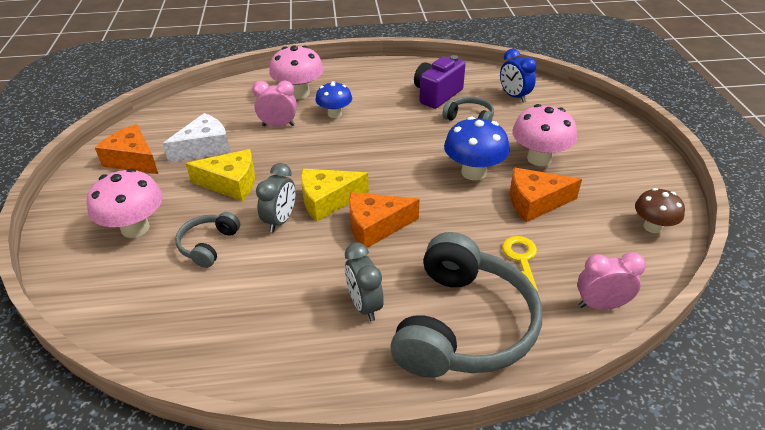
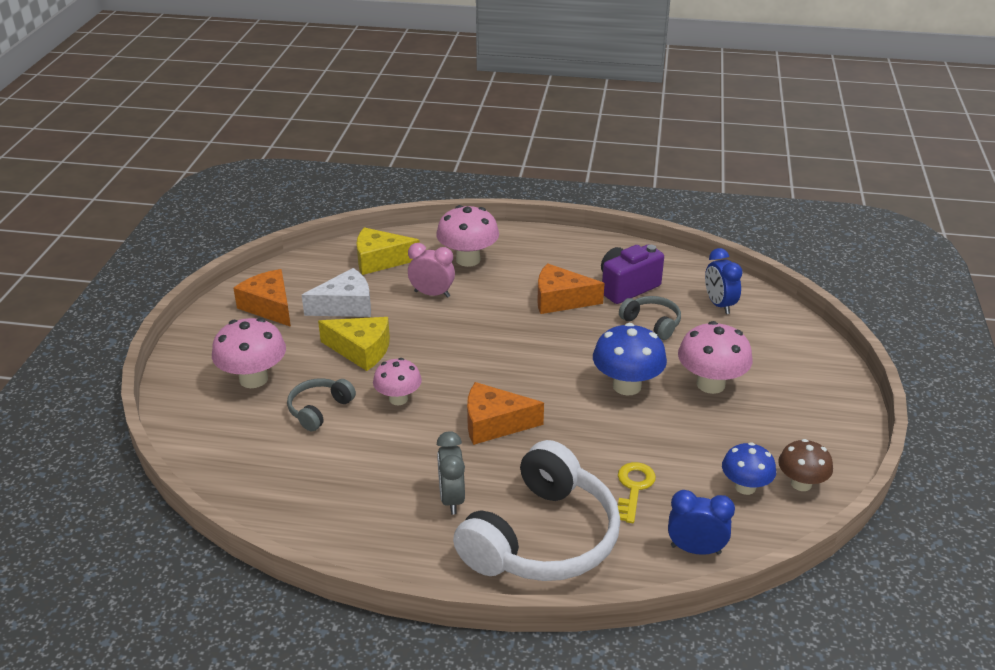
camera: 15 degrees right, 5 degrees down
(280, 220) = (398, 399): grey clock -> pink mushroom
(327, 200) = (454, 387): yellow cheese -> yellow cheese (380, 260)
(335, 114) = (499, 291): blue mushroom -> blue mushroom (745, 487)
(463, 325) = (542, 537): grey headphones -> white headphones
(535, 202) = (680, 432): orange cheese -> orange cheese (560, 300)
(600, 305) = (695, 549): pink clock -> blue clock

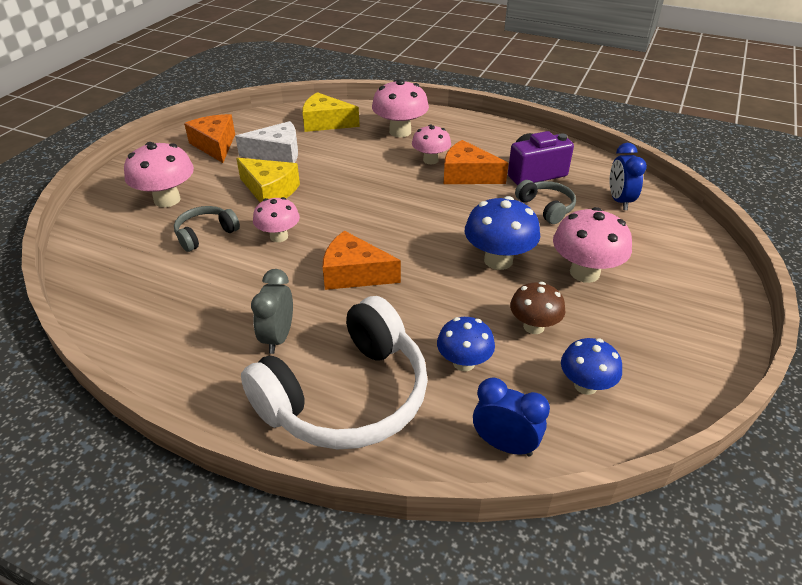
camera: 15 degrees right, 5 degrees up
(432, 294) = (355, 154): pink clock -> none
(515, 288) = (430, 160): none -> pink mushroom
(633, 488) = (464, 363): yellow key -> blue mushroom
(801, 483) = (650, 394): brown mushroom -> brown mushroom (533, 326)

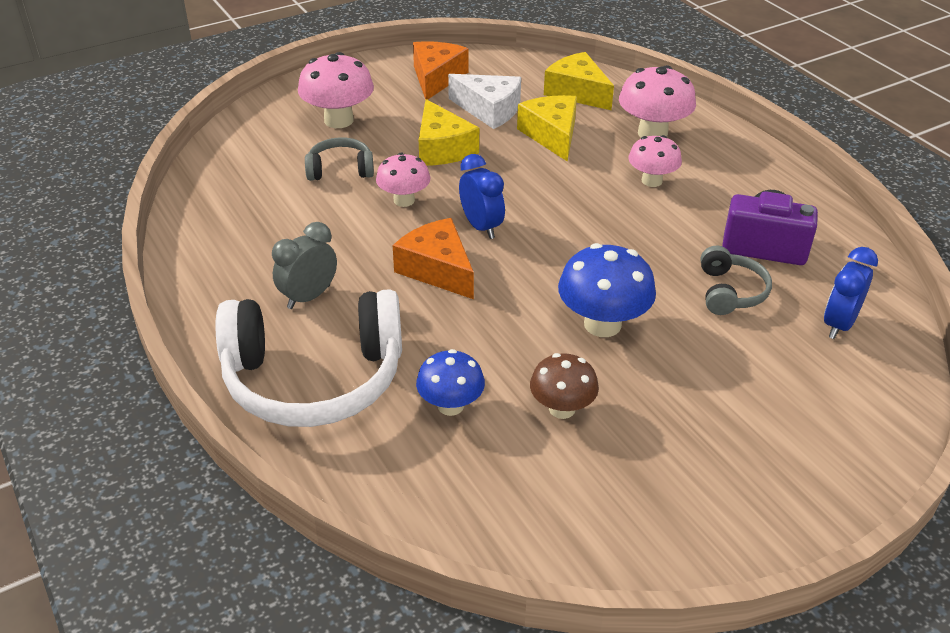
camera: 35 degrees right, 0 degrees up
(337, 155) = (552, 135): none -> yellow cheese
(467, 175) = (676, 215): orange cheese -> none
(504, 445) = (406, 497): blue clock -> blue clock (481, 227)
(584, 273) = (688, 383): pink mushroom -> none
(585, 385) = (548, 492): blue mushroom -> none

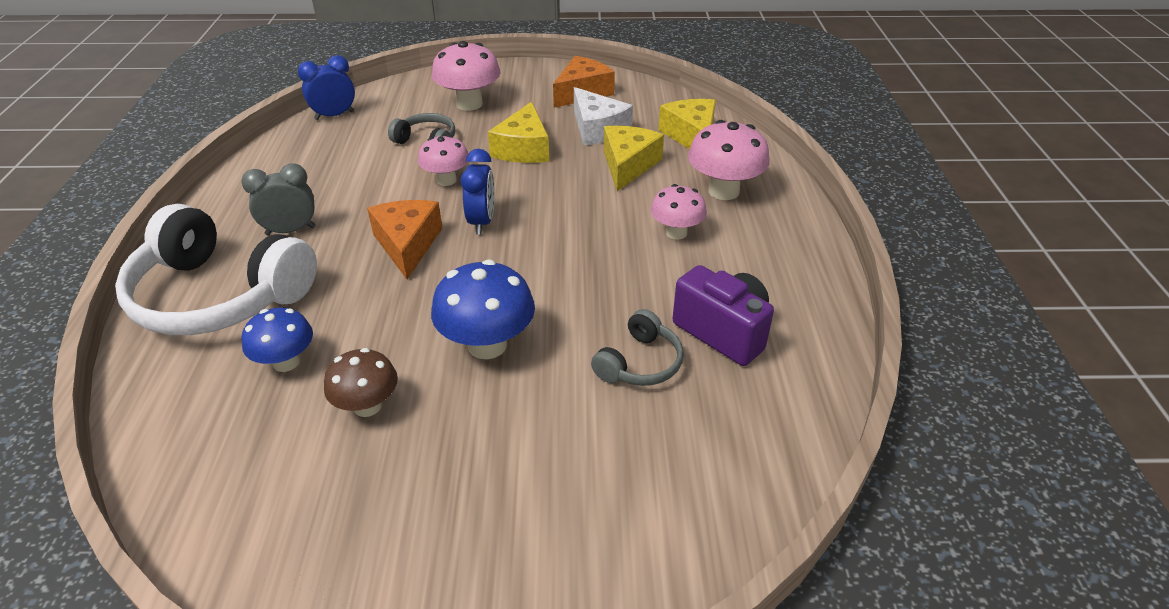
camera: 30 degrees right, 0 degrees up
(838, 324) = (719, 442): blue clock -> blue clock (334, 115)

